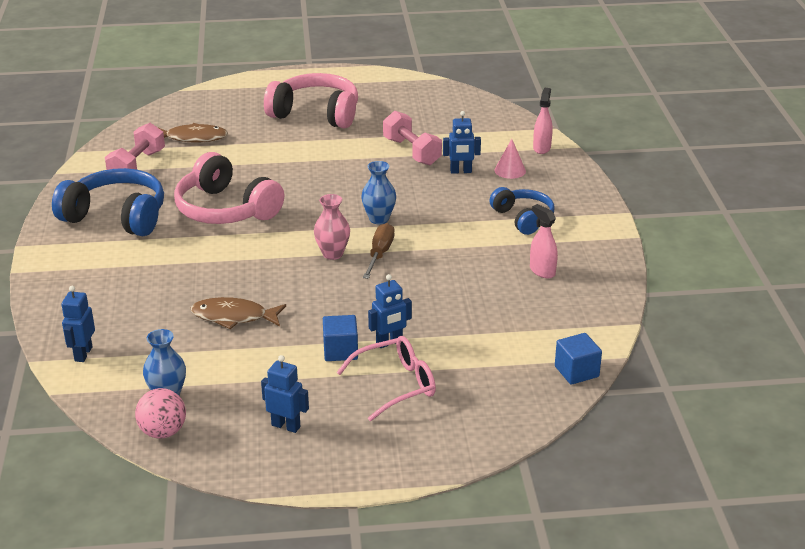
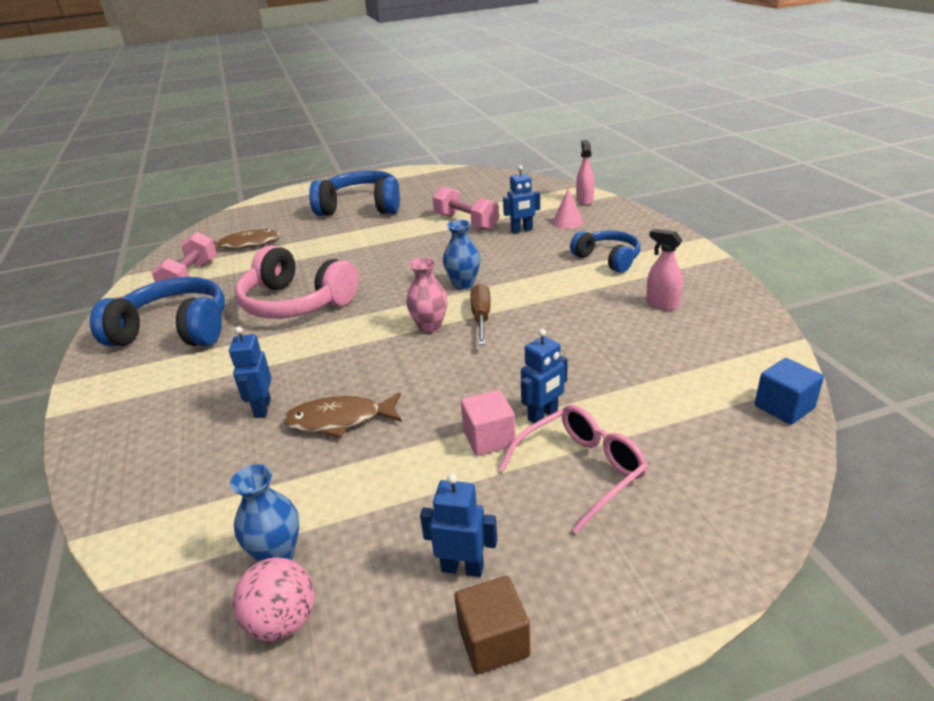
camera: 10 degrees left, 0 degrees up
(83, 354) = (146, 513): blue robot -> blue robot (262, 408)
(288, 466) = (493, 641): none -> brown cube
(316, 114) = (361, 207): pink headphones -> blue headphones
(340, 351) = (489, 438): blue cube -> pink cube

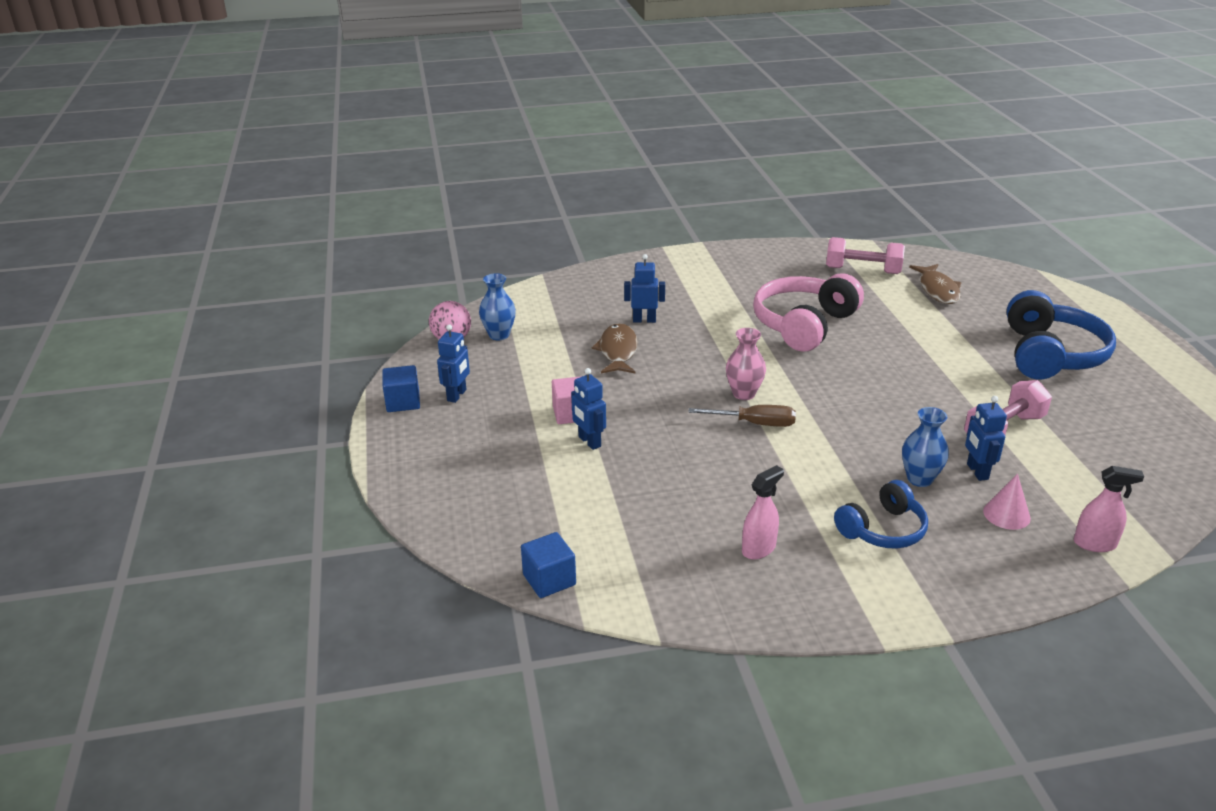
camera: 95 degrees right, 0 degrees up
(174, 331) = (766, 274): blue headphones -> none
(463, 284) = (828, 417): blue vase -> blue vase (919, 479)
(493, 641) = (403, 402): brown cube -> blue cube
(581, 470) = (518, 451): pink glasses -> none

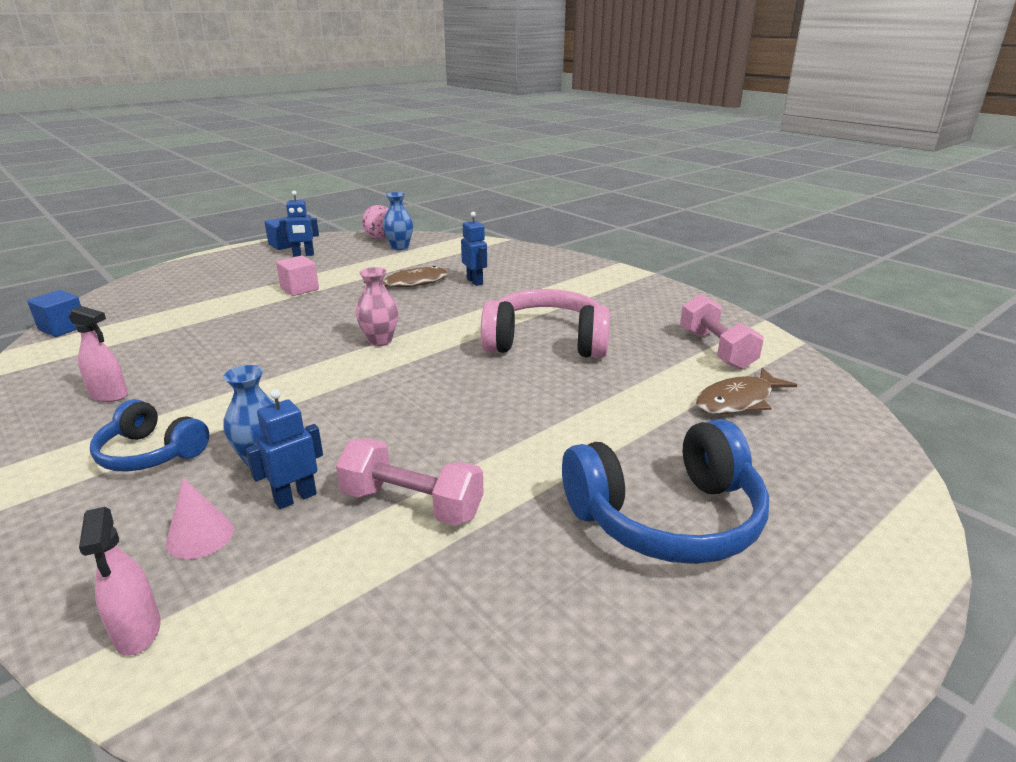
camera: 60 degrees right, 5 degrees down
(589, 442) = (260, 302): blue robot -> none
(755, 423) = (328, 355): brown screwdriver -> none

